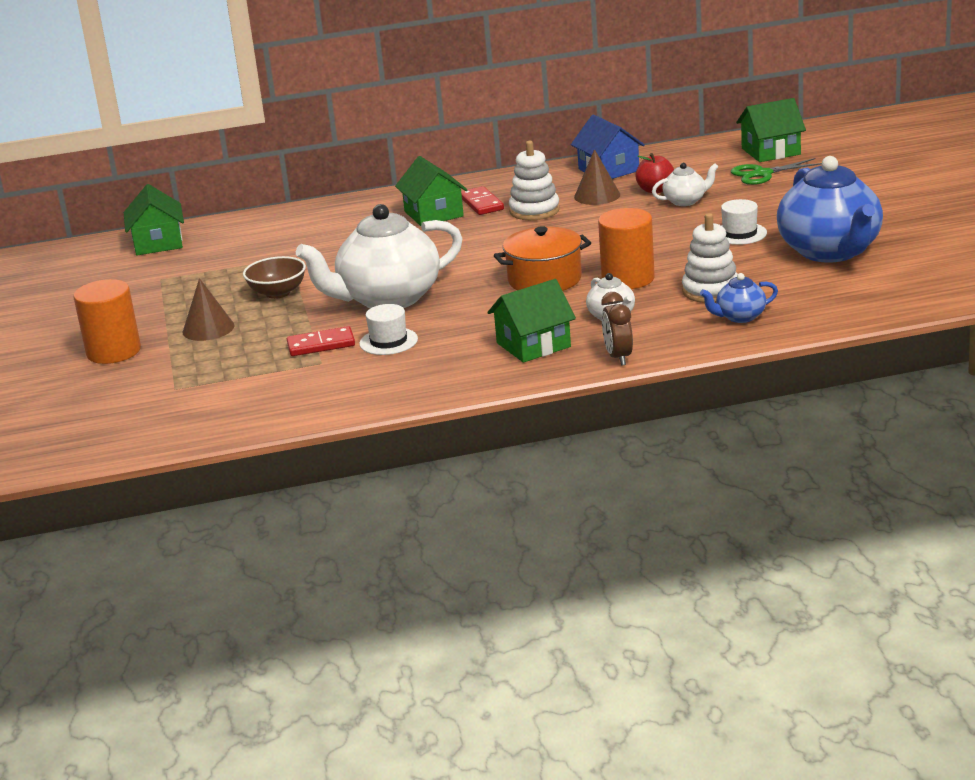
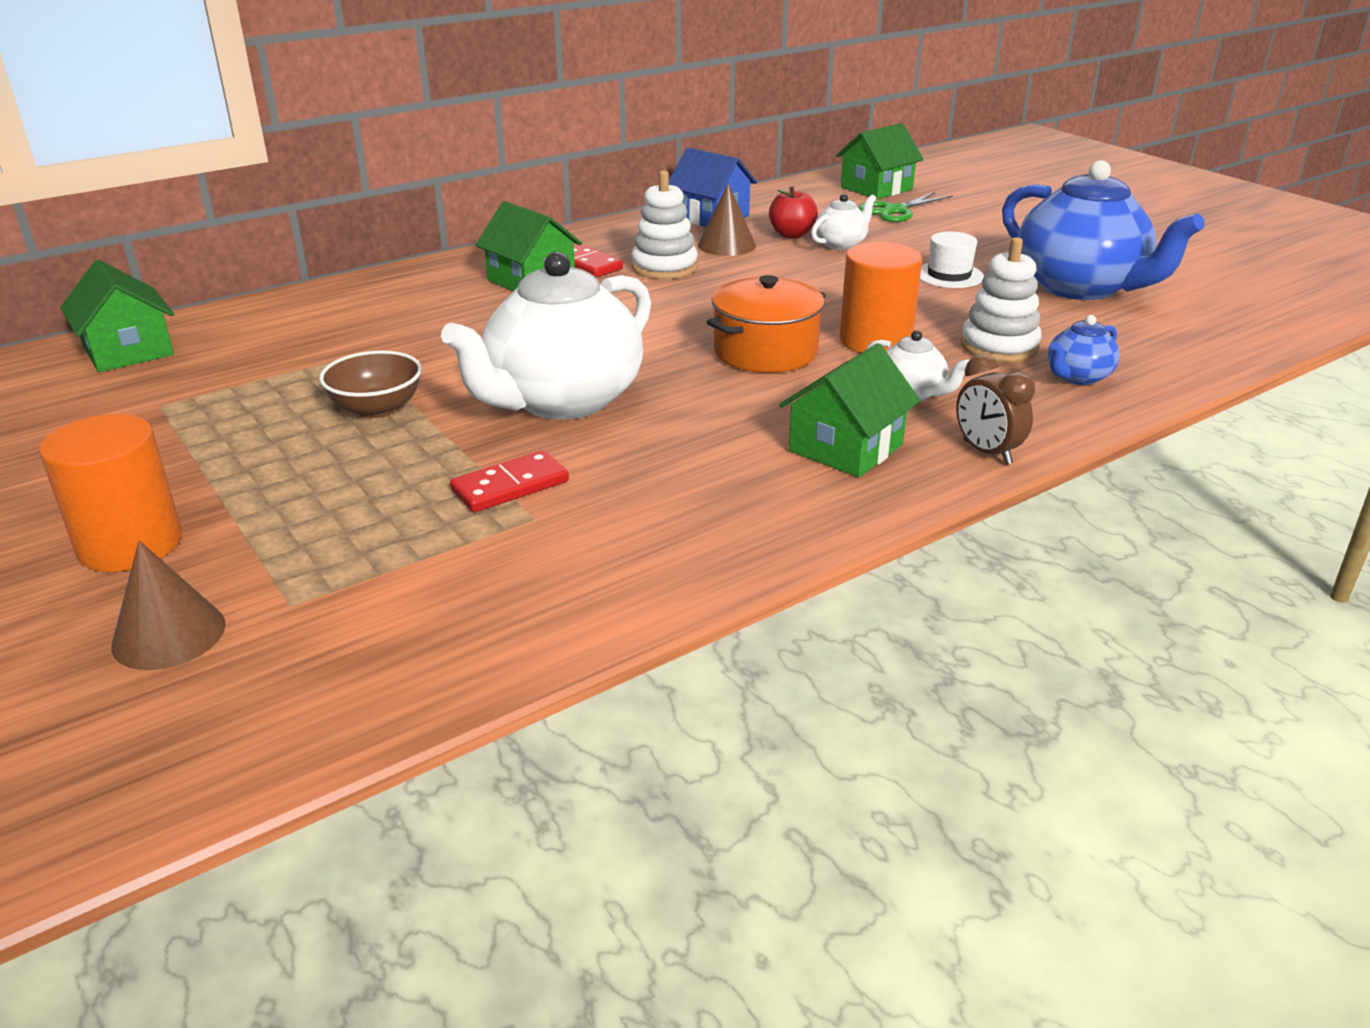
camera: 25 degrees left, 5 degrees up
(208, 328) = (292, 480): brown cone -> brown cone (169, 634)
(388, 341) = (618, 467): white hat -> none

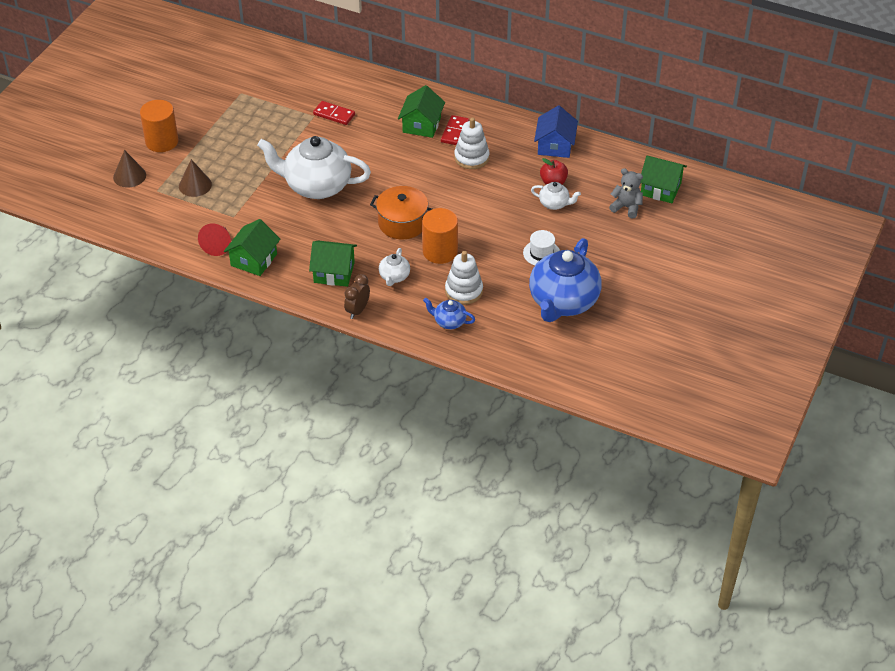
camera: 60 degrees right, 15 degrees up
(128, 351) = (272, 58): green house -> green house (254, 260)
(377, 408) = (276, 144): brown bowl -> none
(510, 486) = (248, 202): red domino -> red domino (334, 114)
(610, 566) = (218, 245): none -> red cone
(726, 245) = (518, 166): brown cone -> brown cone (195, 185)
(895, 211) = (626, 207): green scissors -> grey teddy bear

